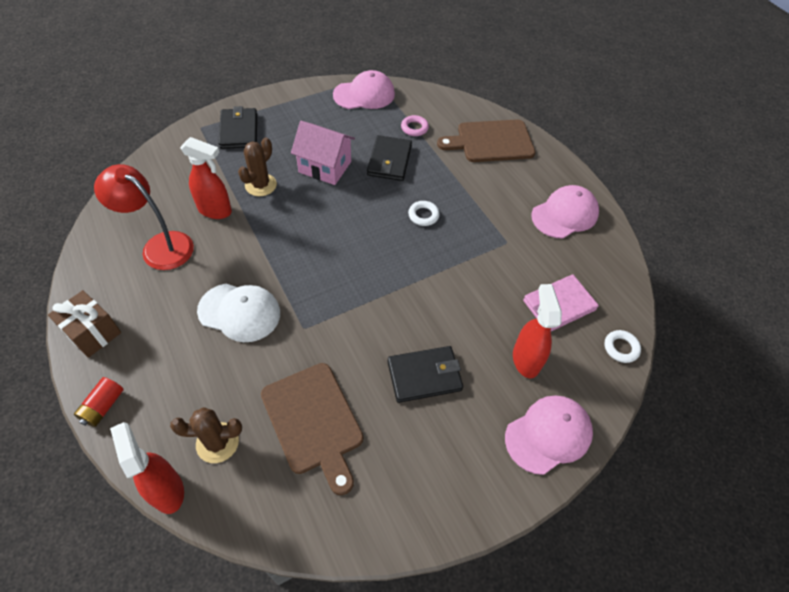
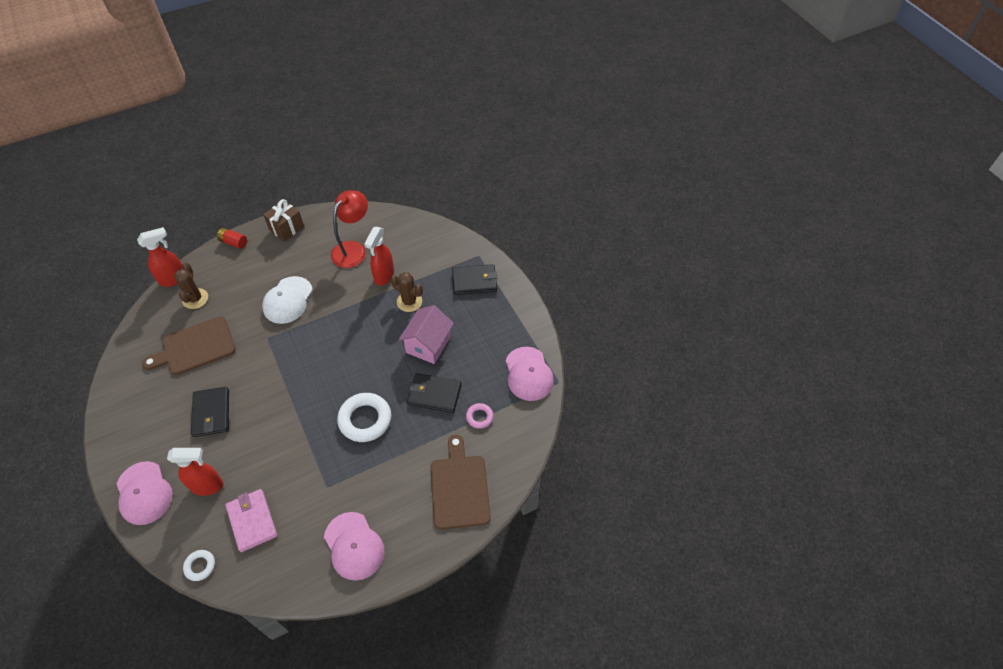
camera: 95 degrees right, 0 degrees up
(423, 215) = (365, 420): white ring -> white ring, size x1.94

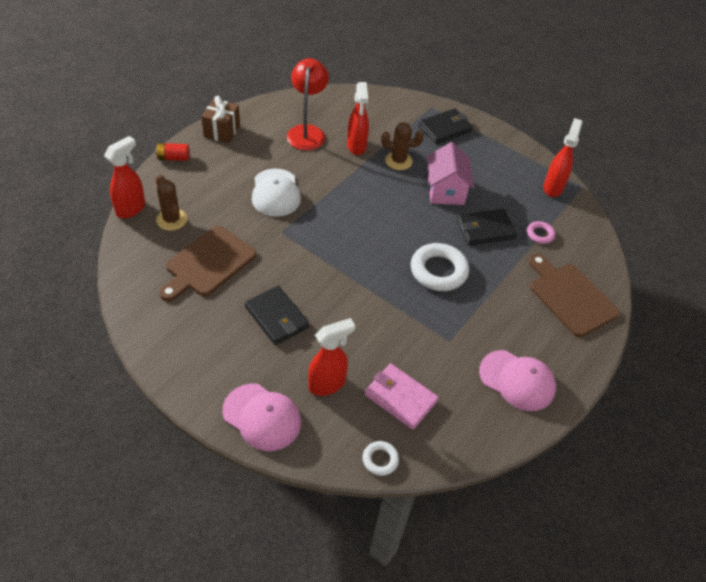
camera: 30 degrees left, 5 degrees down
(528, 374) = (553, 187): pink cap -> red spray bottle

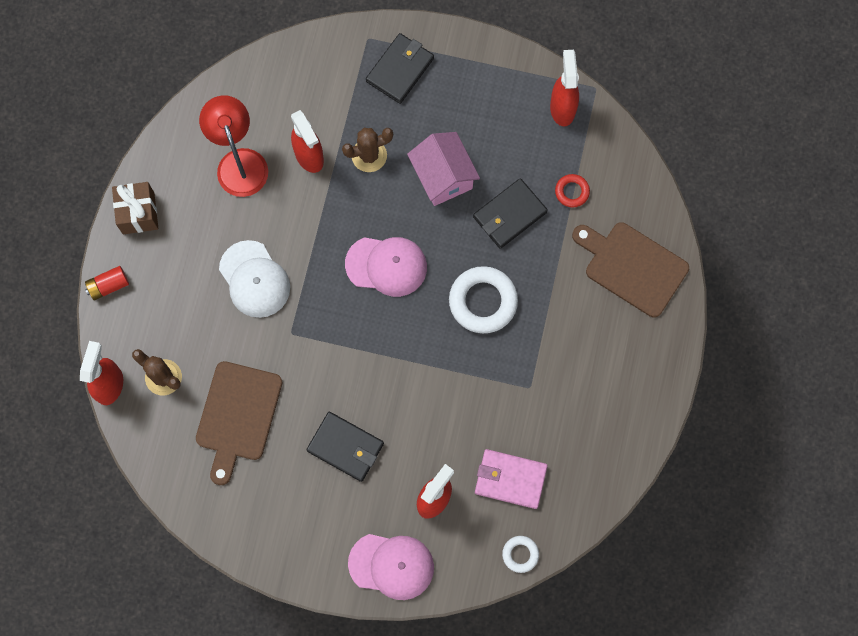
camera: 20 degrees left, 25 degrees up
(517, 380) = (613, 402): pink cap -> pink cap (386, 265)
(540, 234) = (572, 192): pink ring -> red ring

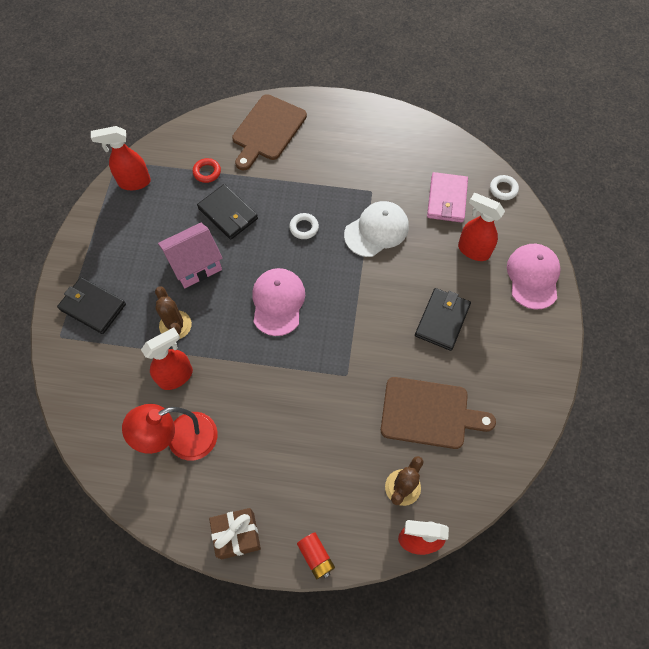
camera: 95 degrees left, 10 degrees down
(254, 279) = (298, 413): white cap -> white cap (376, 230)
(483, 301) = (304, 228): white ring -> white ring, size x0.51

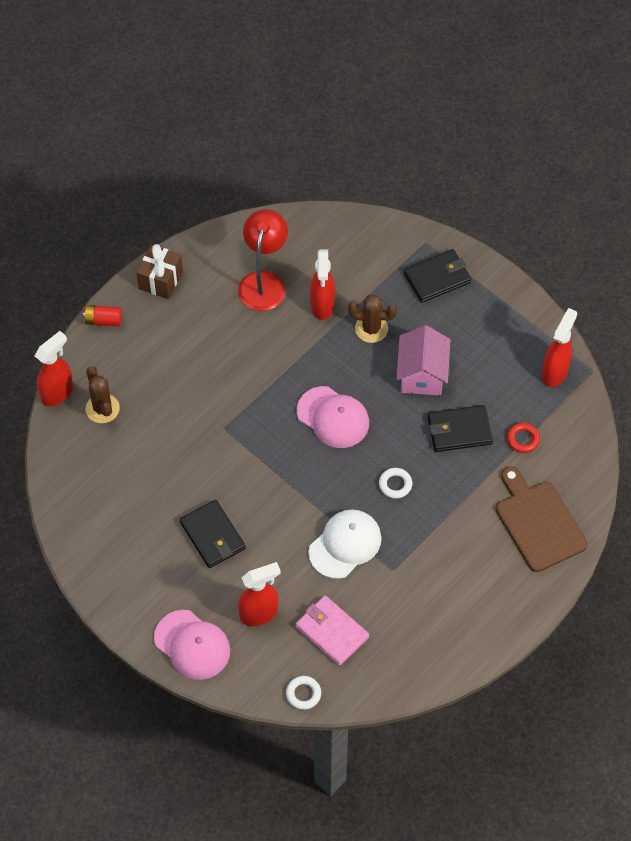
camera: 125 degrees right, 5 degrees down
(376, 230) = (345, 544): white cap -> white cap turned 135 degrees counterclockwise
(429, 413) = (142, 467): brown cutting board -> none

